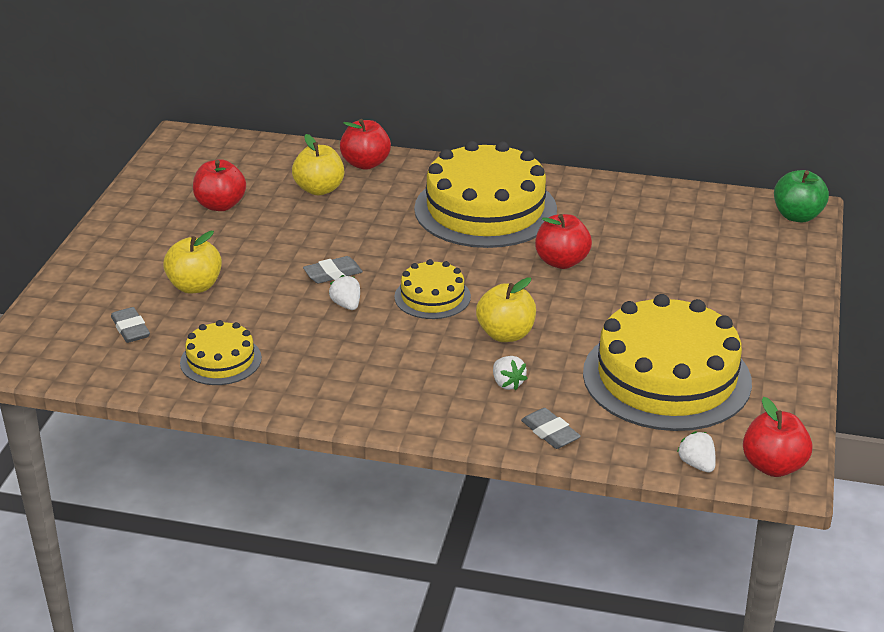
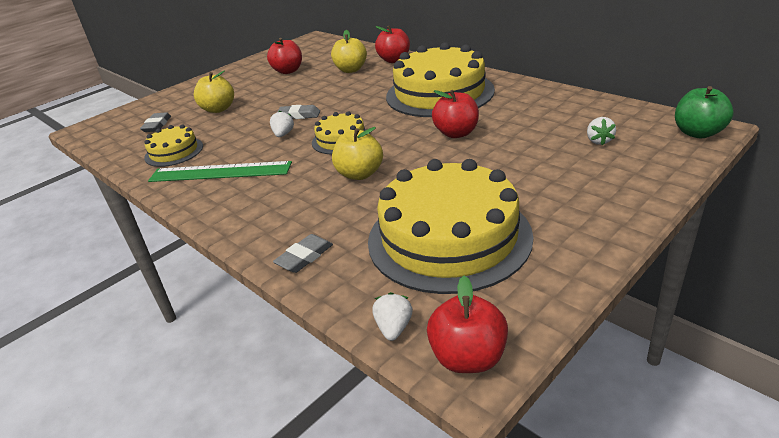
camera: 35 degrees right, 0 degrees up
(328, 371) = (220, 172): none -> green ruler
(507, 383) = (319, 209): white strawberry -> white strawberry (599, 141)
(550, 433) = (304, 257): grey eraser -> grey eraser turned 45 degrees clockwise

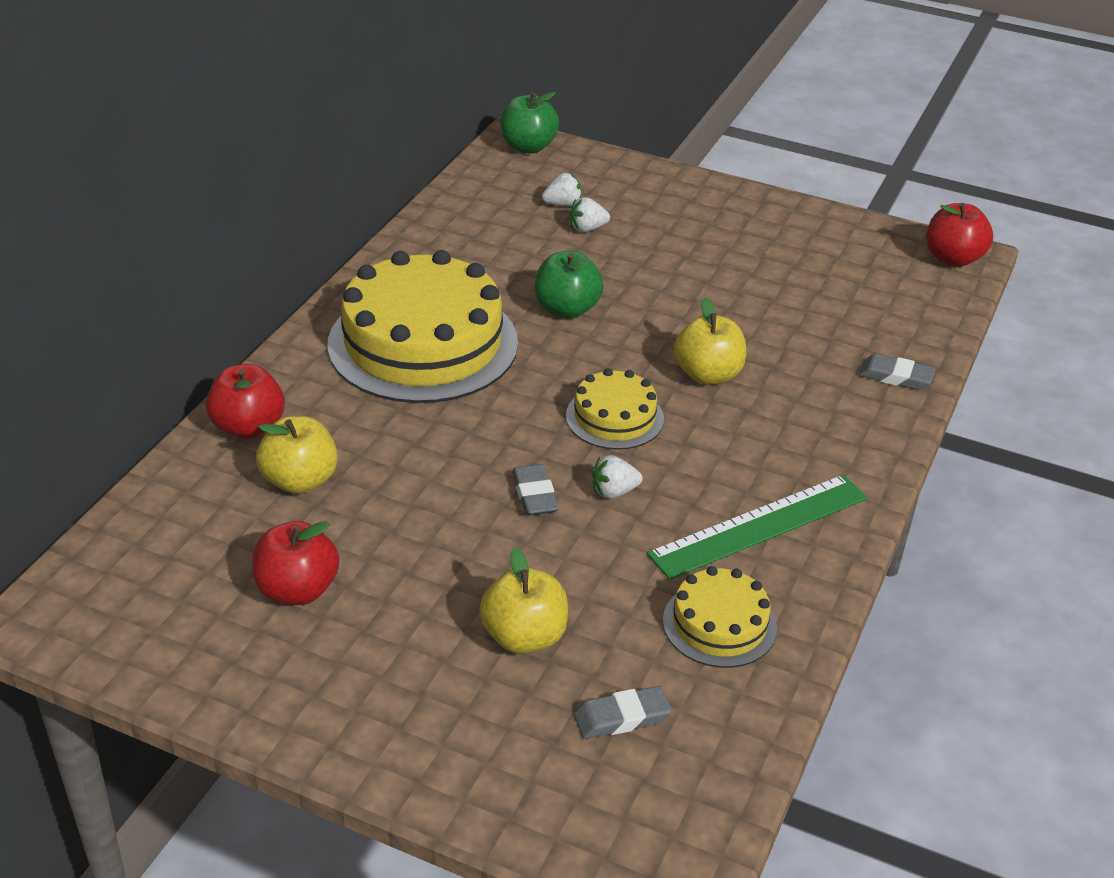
camera: 115 degrees left, 5 degrees up
(220, 172) = (759, 526): green ruler -> green ruler turned 75 degrees clockwise
(394, 328) = (950, 299): white strawberry -> white strawberry (587, 229)
(449, 237) = (806, 286): yellow cake -> none
(456, 133) = (567, 309): red apple -> green apple

